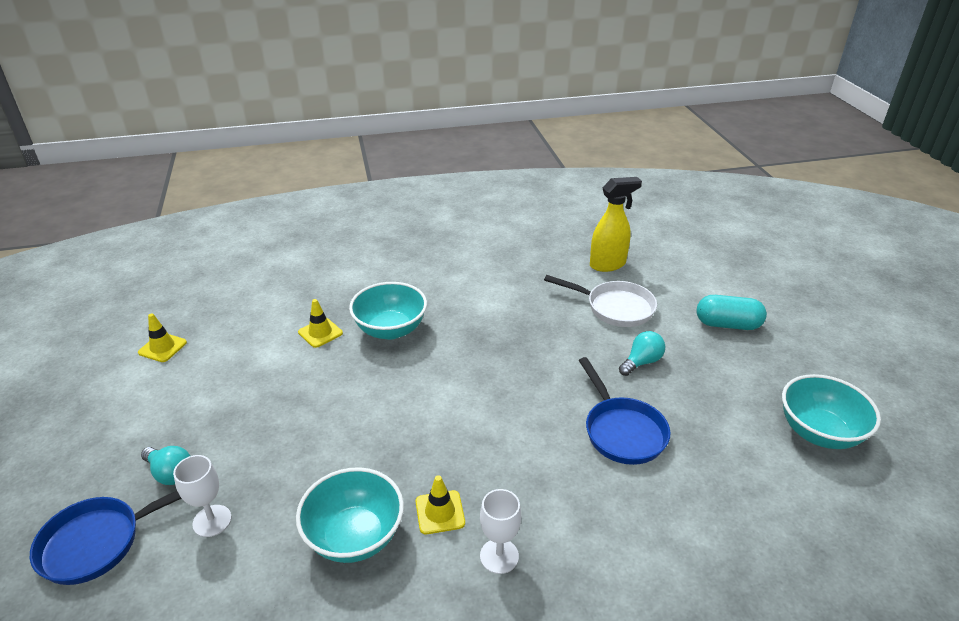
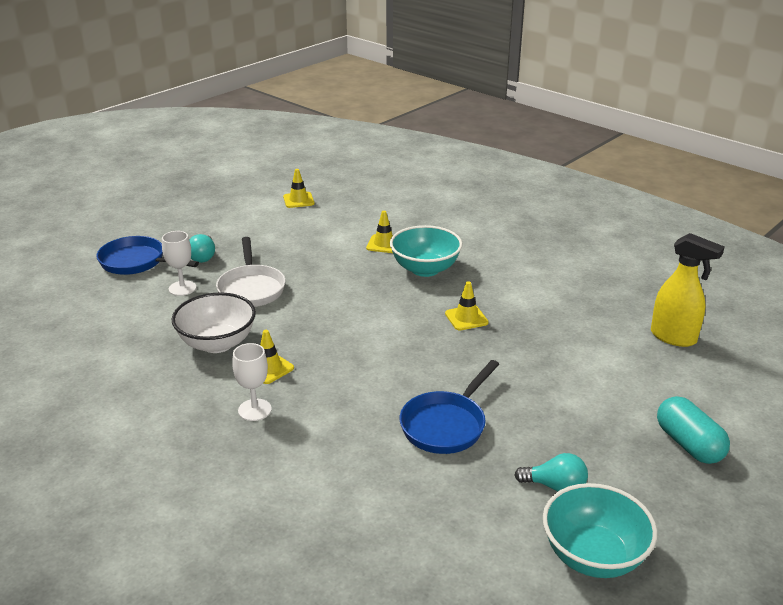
camera: 55 degrees right, 5 degrees down
(355, 536) = (217, 343): turquoise bowl -> white bowl
(488, 344) = (466, 318): none -> yellow traffic cone
(615, 308) = (611, 364): white pan -> white pan (251, 288)
(641, 362) = (551, 406): turquoise light bulb -> turquoise light bulb (555, 486)

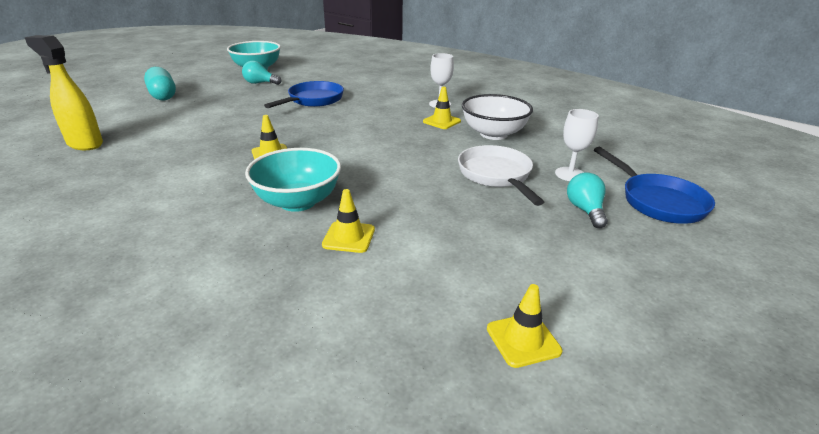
camera: 175 degrees right, 0 degrees up
(137, 262) = (658, 201): blue pan -> blue pan turned 45 degrees clockwise

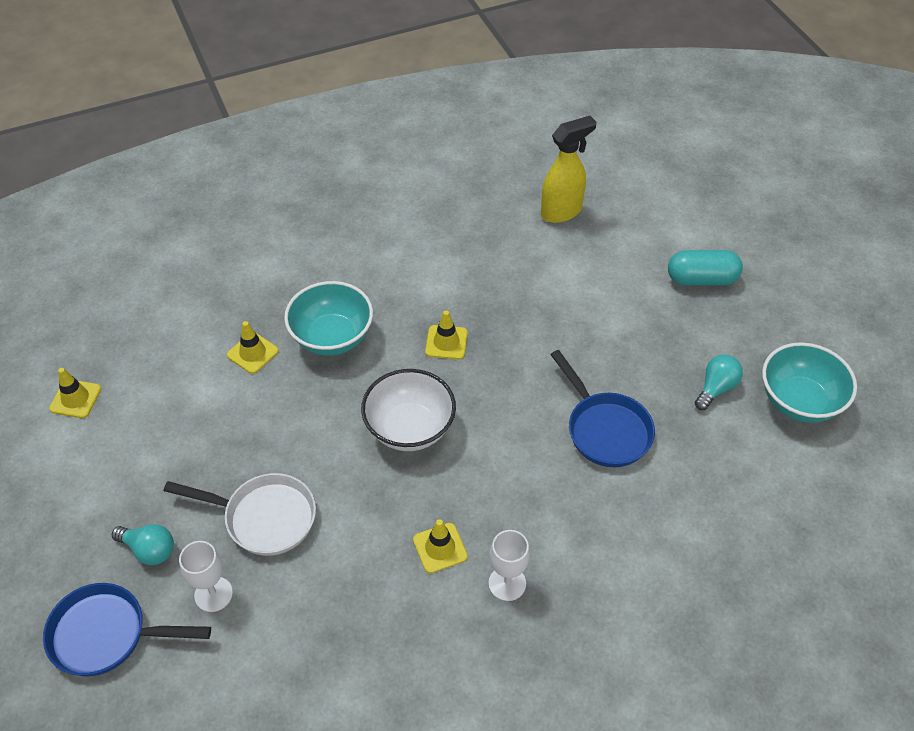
camera: 120 degrees right, 20 degrees up
(493, 134) = (362, 586): white bowl -> white bowl (410, 428)

